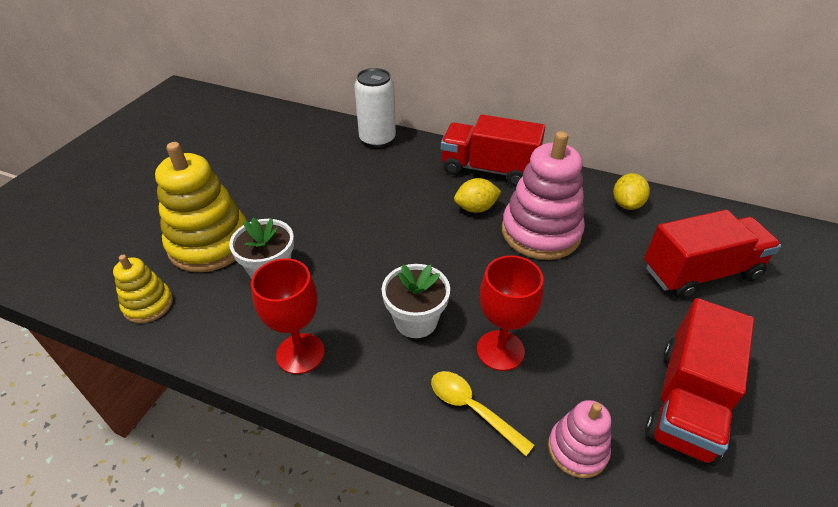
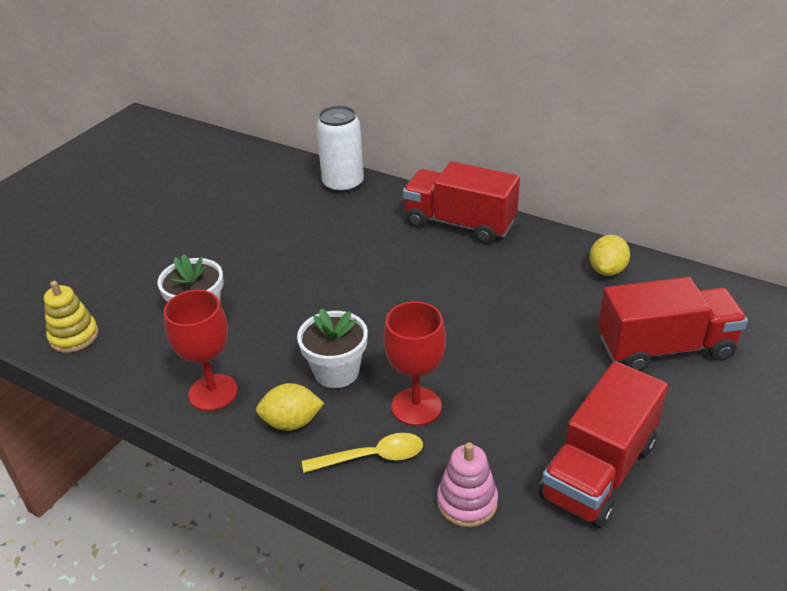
camera: 10 degrees right, 5 degrees down
(210, 244) = (143, 282): yellow stacking toy -> none
(472, 409) = (371, 457): yellow spoon -> yellow spoon turned 120 degrees clockwise
(476, 208) = (432, 264): yellow lemon -> yellow lemon (291, 422)
(540, 232) = (497, 294): pink stacking toy -> none

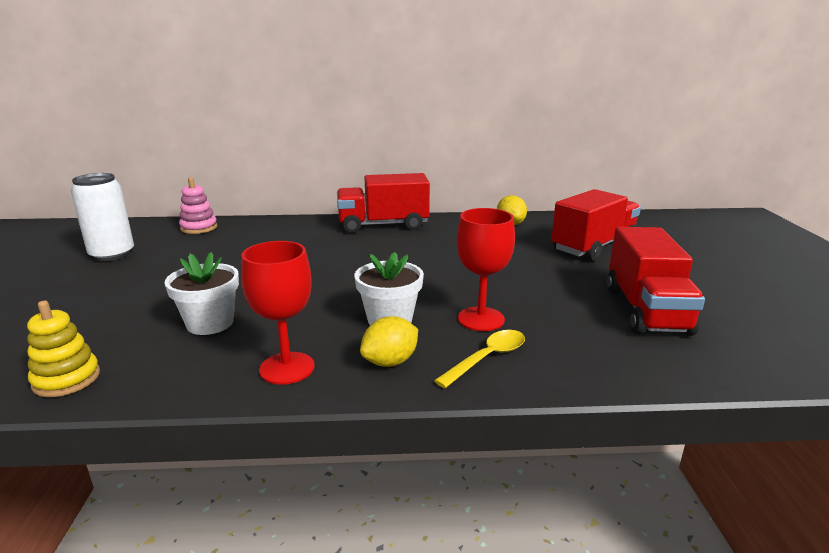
camera: 35 degrees left, 15 degrees down
(343, 184) = (263, 225): white can -> white can (112, 254)
(467, 502) = (593, 357): pink stacking toy -> pink stacking toy (199, 228)

